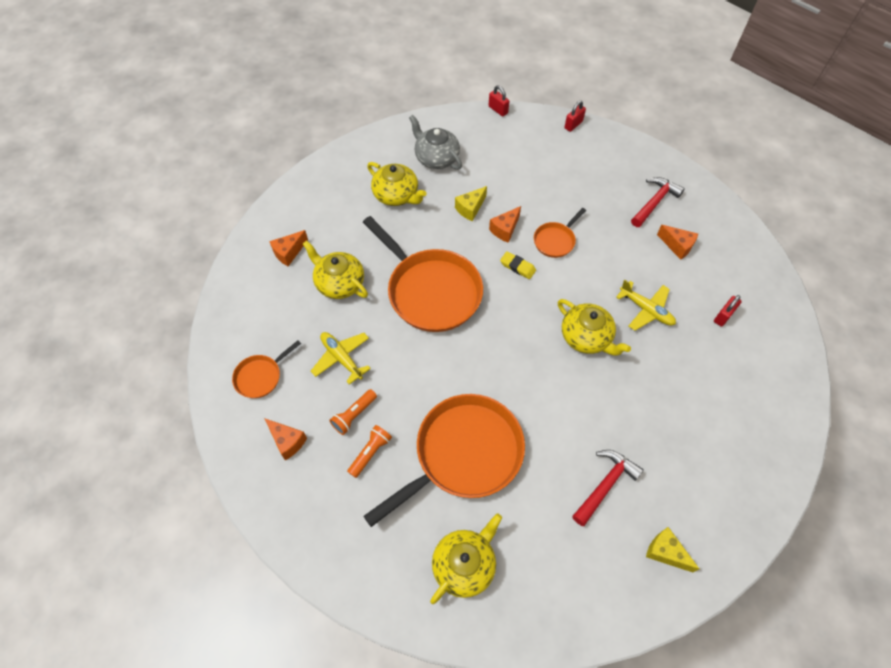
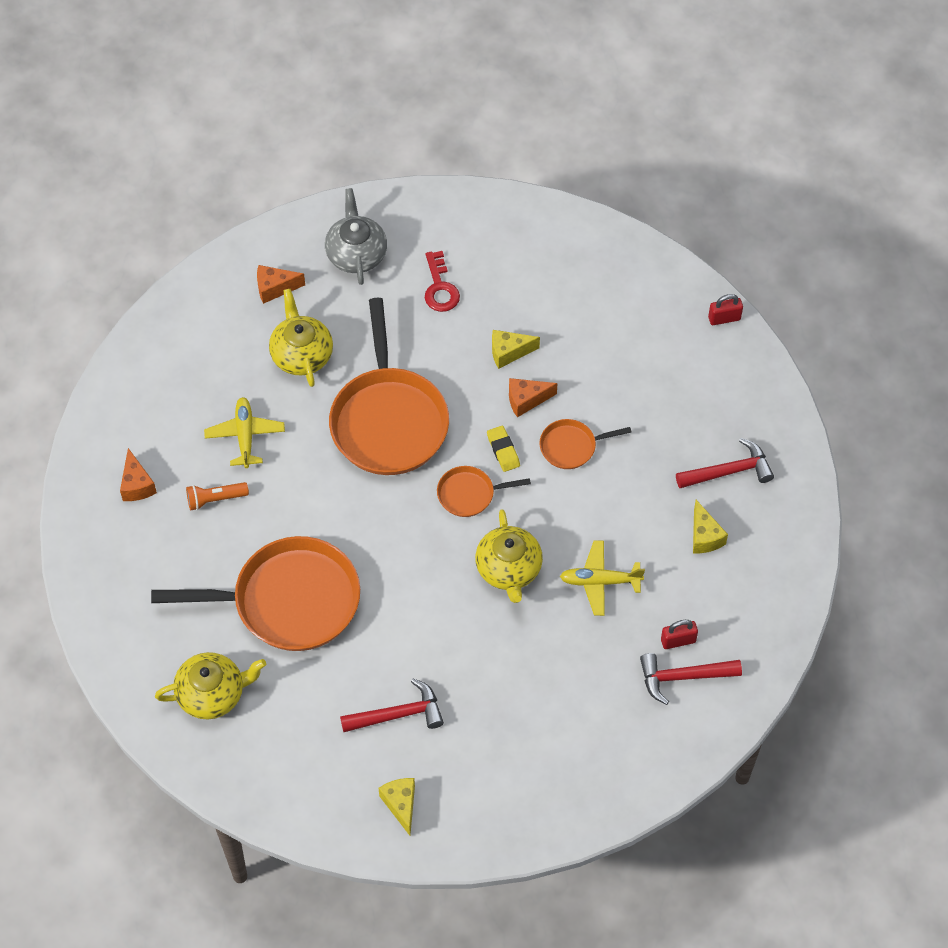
camera: 35 degrees right, 0 degrees up
(260, 376) = (155, 406): orange pan -> orange pan (469, 494)
(370, 452) = (204, 544): orange flashlight -> none
(396, 195) = (440, 287): yellow teapot -> red key
(436, 158) = (522, 267): grey teapot -> grey teapot (356, 254)
(498, 110) = (649, 245): red padlock -> none
(646, 310) = (600, 581): yellow plane -> yellow plane turned 105 degrees clockwise
(677, 246) = (704, 536): orange cheese -> yellow cheese
(747, 337) = (682, 677): none -> red hammer

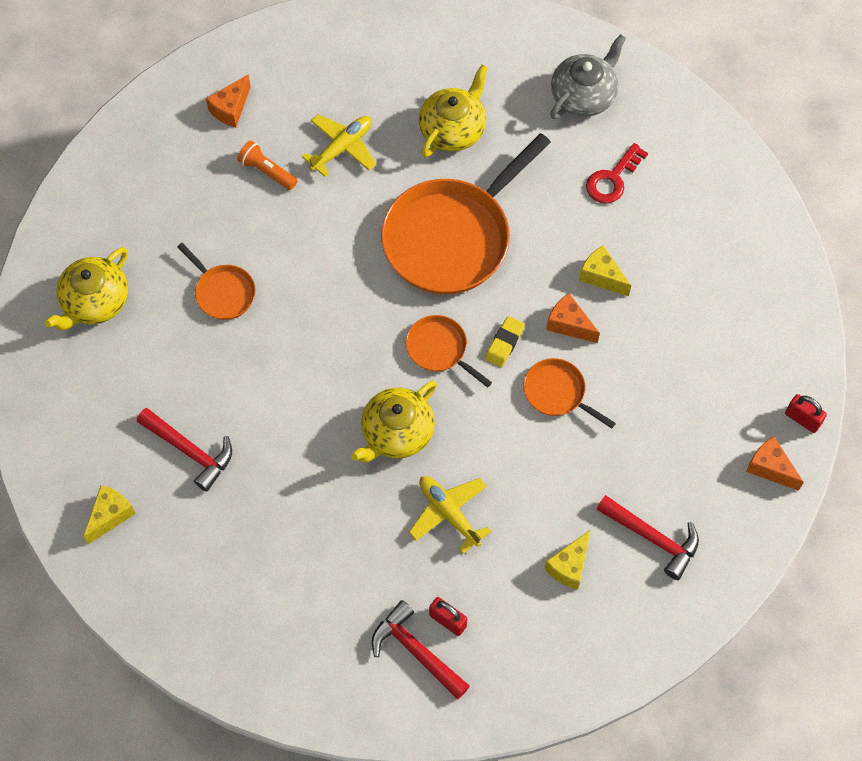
camera: 50 degrees right, 5 degrees up
(212, 693) = (95, 302): yellow teapot -> yellow teapot turned 90 degrees clockwise
(275, 288) = (495, 64): orange cheese -> orange cheese (770, 468)
(289, 601) = (223, 292): orange pan -> orange pan, size x0.47

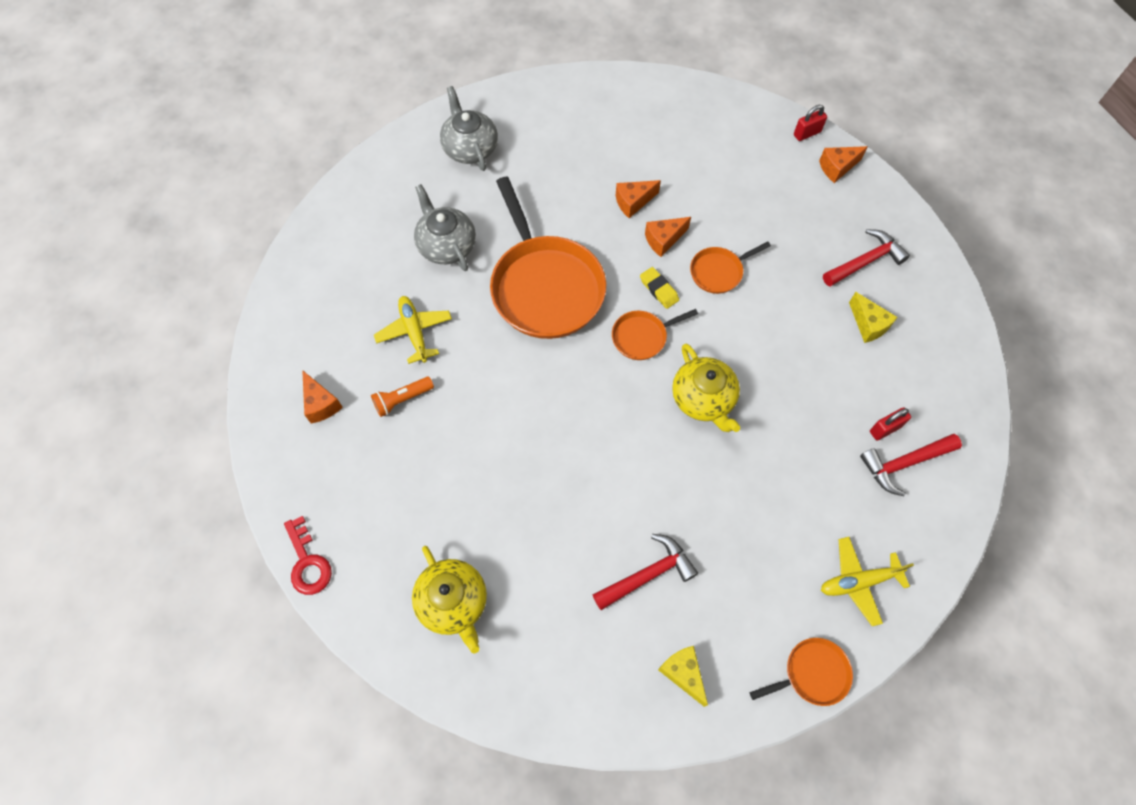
camera: 65 degrees left, 0 degrees up
(223, 292) = (503, 483): orange pan -> orange pan (812, 674)
(449, 513) = (791, 390): yellow plane -> yellow plane (858, 582)
(453, 129) = (446, 245): yellow teapot -> grey teapot
(601, 276) = (633, 202): yellow cheese -> orange cheese
(612, 179) = (553, 160): red key -> red key (307, 562)

